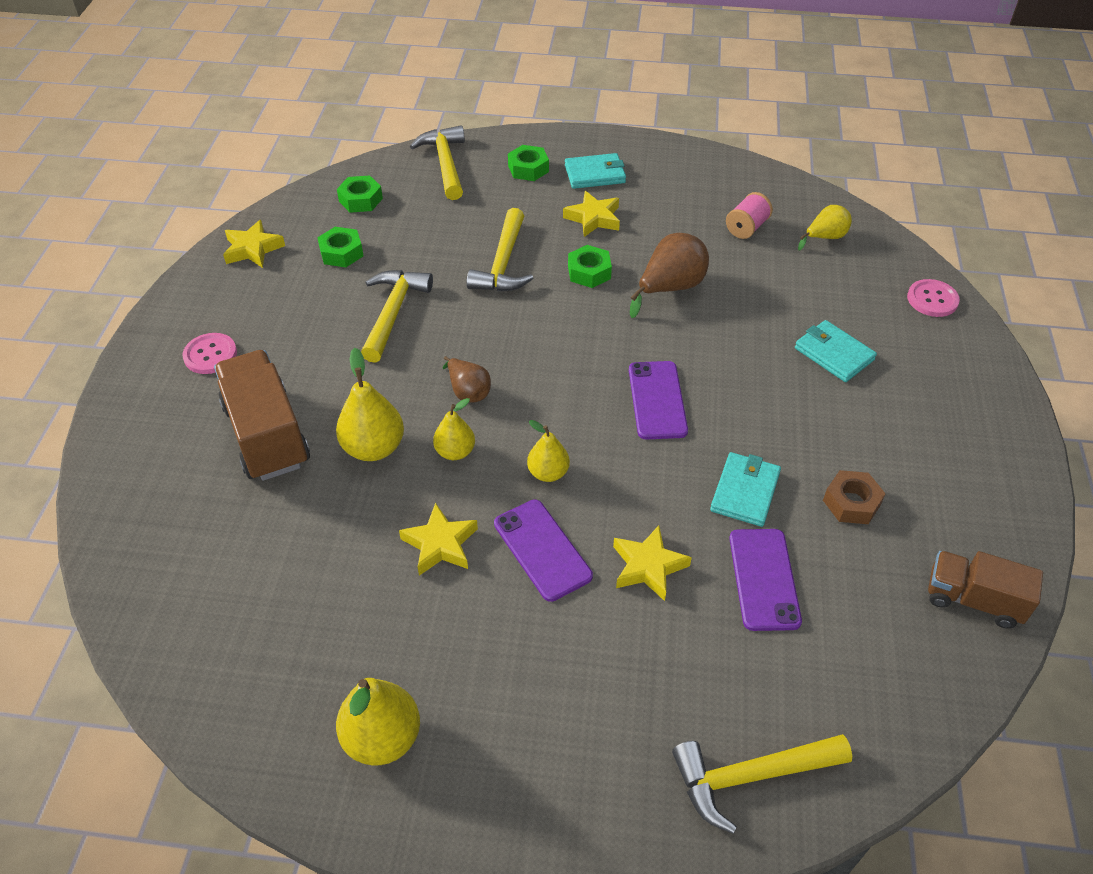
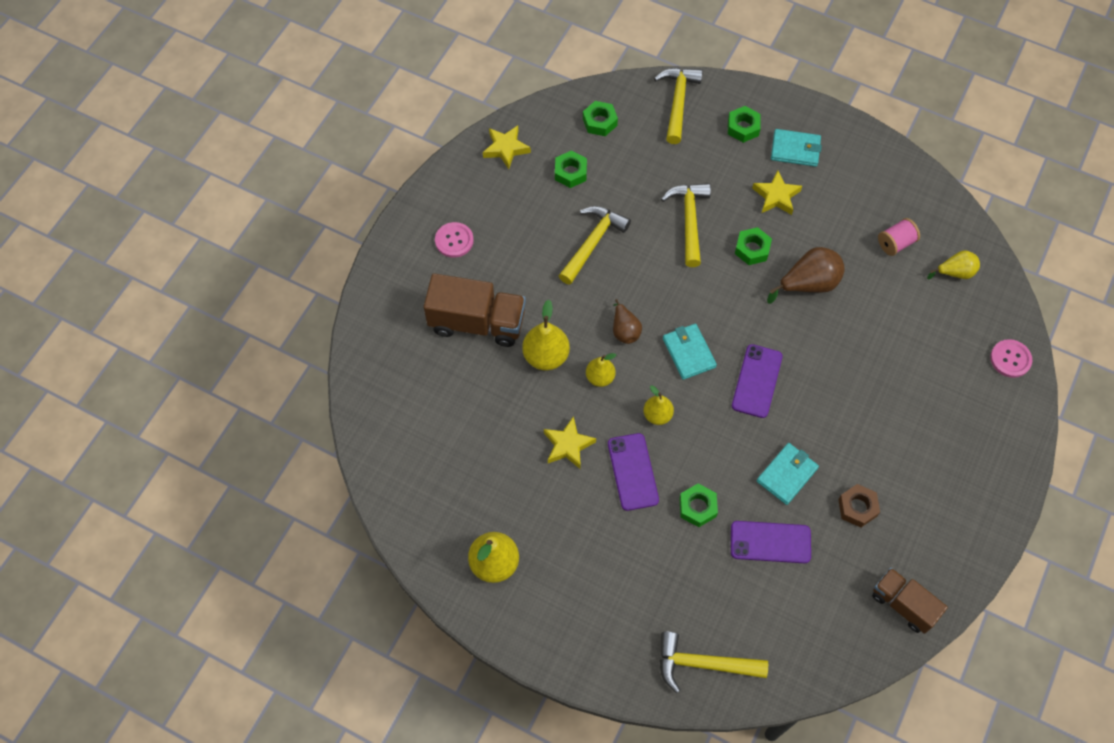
camera: 20 degrees right, 15 degrees up
(266, 435) = (477, 322): brown truck -> brown truck turned 105 degrees clockwise
(503, 264) = (689, 221): yellow hammer -> yellow hammer turned 150 degrees clockwise
(648, 566) = (697, 507): yellow star -> green nut
(764, 579) = (770, 542): purple phone -> purple phone turned 75 degrees clockwise
(833, 354) = (906, 383): turquoise wallet -> turquoise wallet (688, 353)

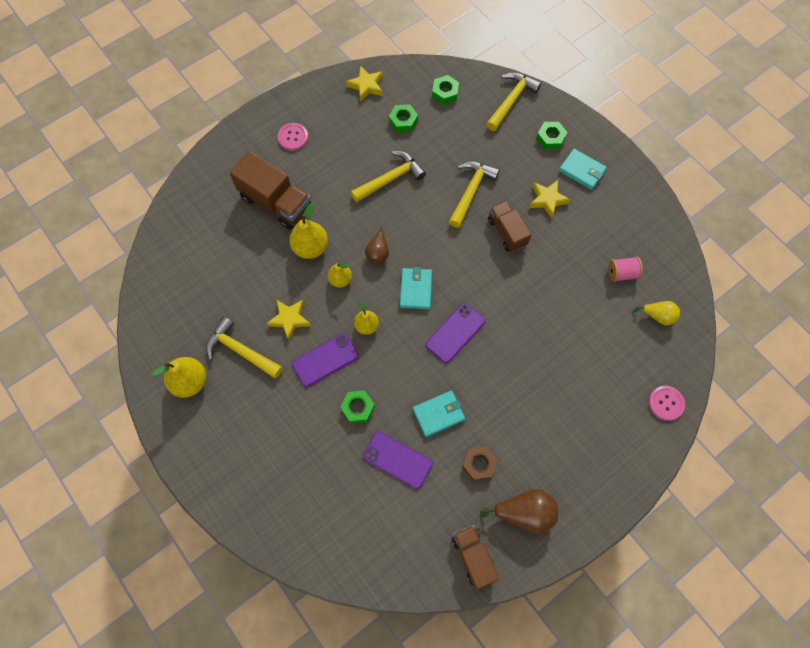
camera: 25 degrees right, 5 degrees up
(632, 472) = (325, 360): purple phone -> purple phone turned 45 degrees clockwise
(703, 664) = (296, 528): yellow hammer -> yellow hammer (241, 351)
(752, 249) = (506, 232): green nut -> brown truck
(808, 284) = (535, 276): brown pear -> brown pear (524, 513)

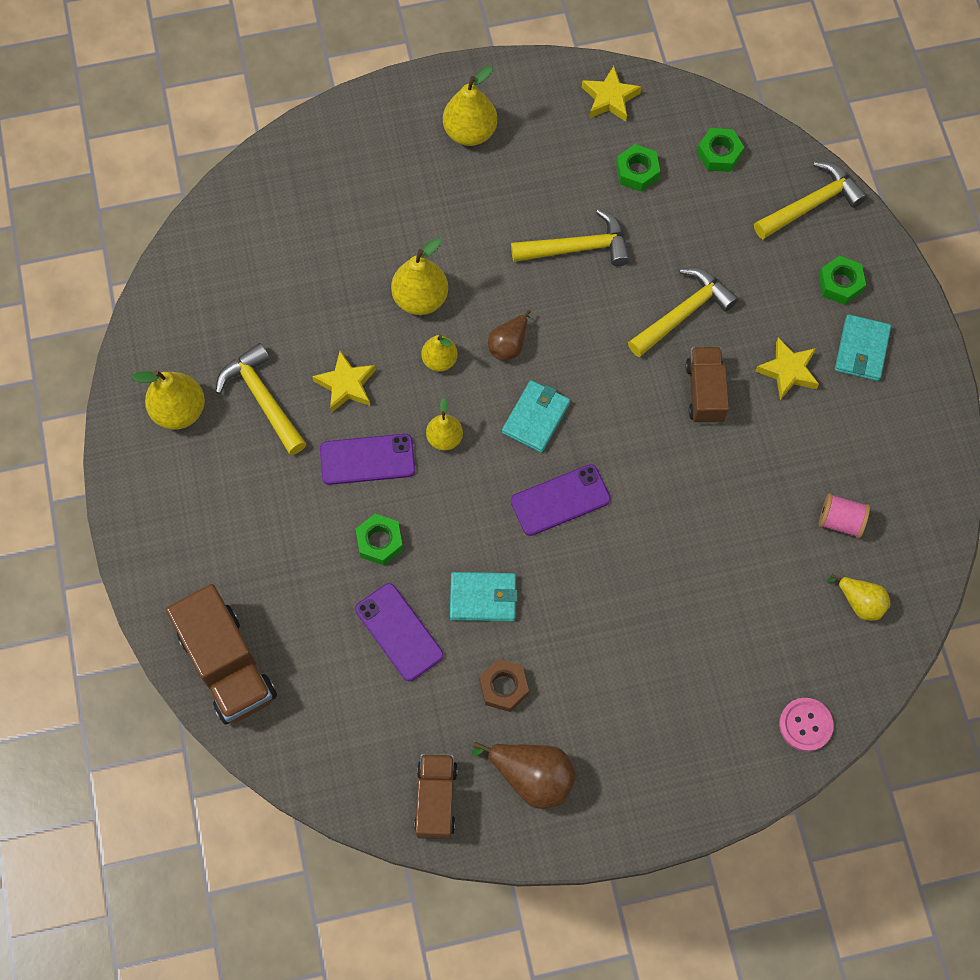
camera: 25 degrees right, 0 degrees up
(276, 202) = (403, 216): brown truck -> brown truck (228, 665)
(293, 137) = (470, 132): pink button -> yellow pear
(582, 170) = (862, 350): turquoise wallet -> turquoise wallet turned 45 degrees clockwise

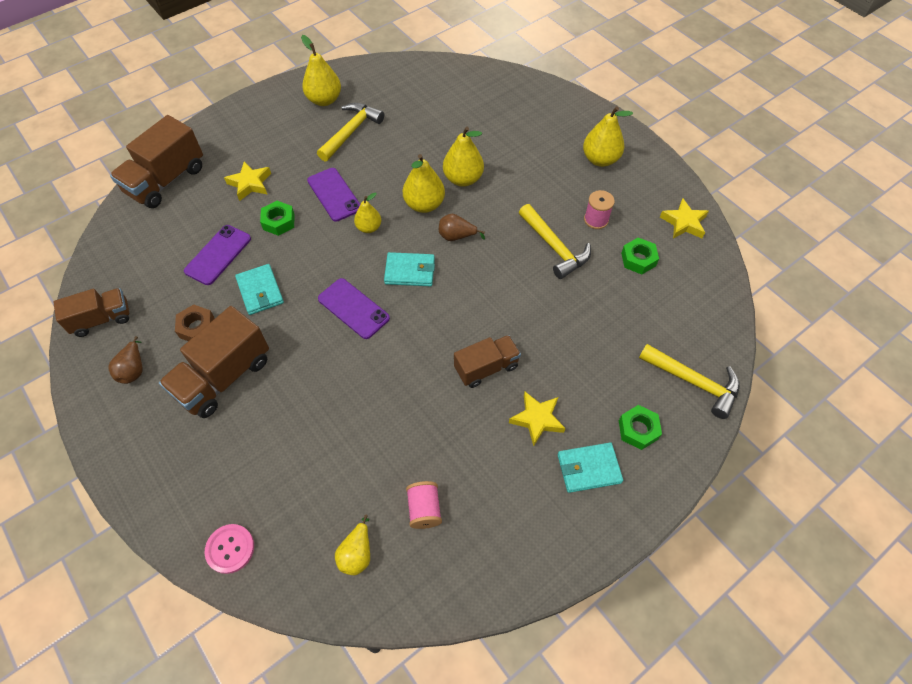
camera: 65 degrees right, 10 degrees down
(346, 385) = (381, 166): yellow star -> yellow star (250, 184)
(439, 360) = (424, 204): yellow pear -> yellow pear, size x1.59
(532, 776) = (133, 369): brown pear -> brown pear, size x0.63
(560, 184) = (596, 219): none -> pink spool
(590, 675) = (224, 377): none -> brown truck
(683, 313) = (543, 329): yellow hammer -> none
(719, 154) = (690, 304): green nut -> none

